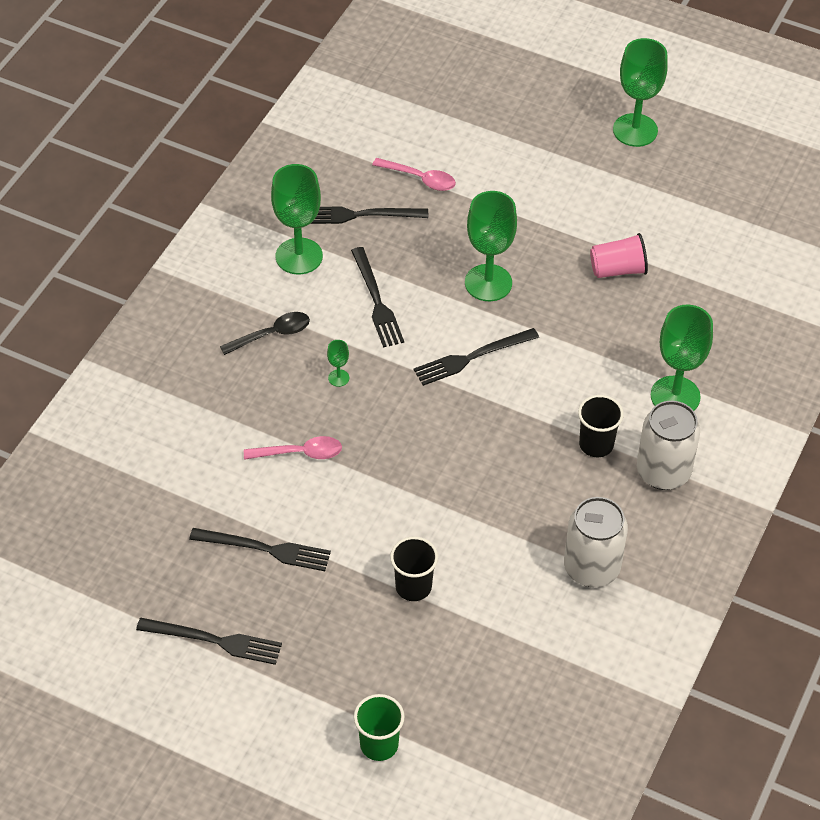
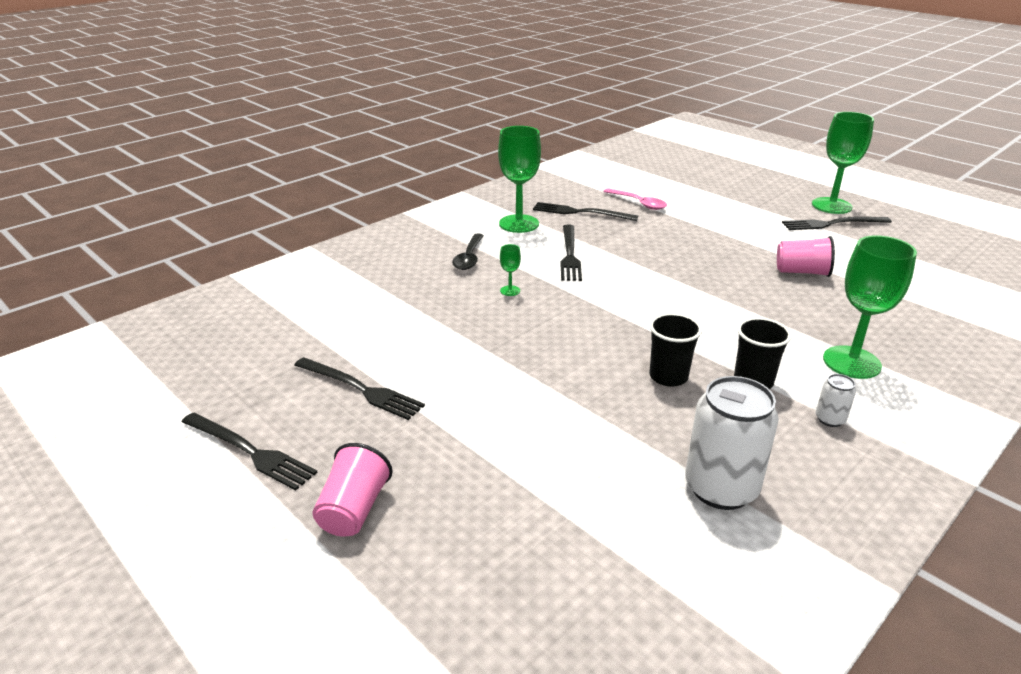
camera: 20 degrees right, 20 degrees down
(272, 334) = (469, 258): black spoon -> black spoon turned 105 degrees clockwise
(300, 453) = (444, 329): pink spoon -> none
(330, 667) = (354, 510): none -> pink cup
(379, 744) = (356, 616): green cup -> none
(413, 587) = (496, 456): black cup -> black cup (668, 377)
(472, 357) = (641, 300): black fork -> black fork (832, 224)
(488, 283) = (675, 261): green goblet -> none
(663, 472) = (830, 419): white can -> white can, size x0.45

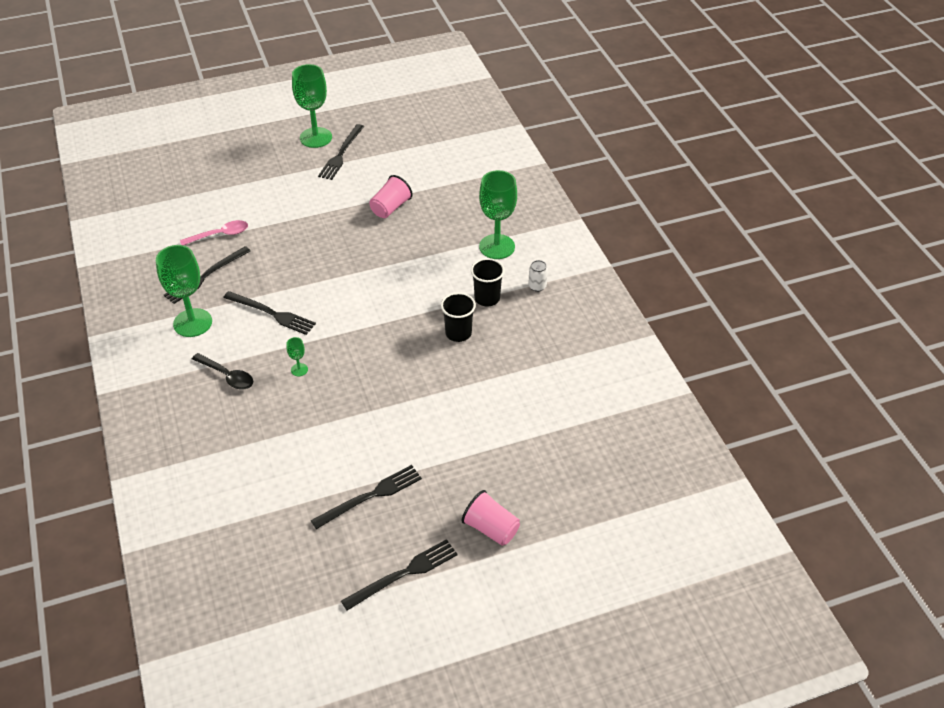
camera: 65 degrees left, 15 degrees up
(721, 488) = (562, 359): white can -> none

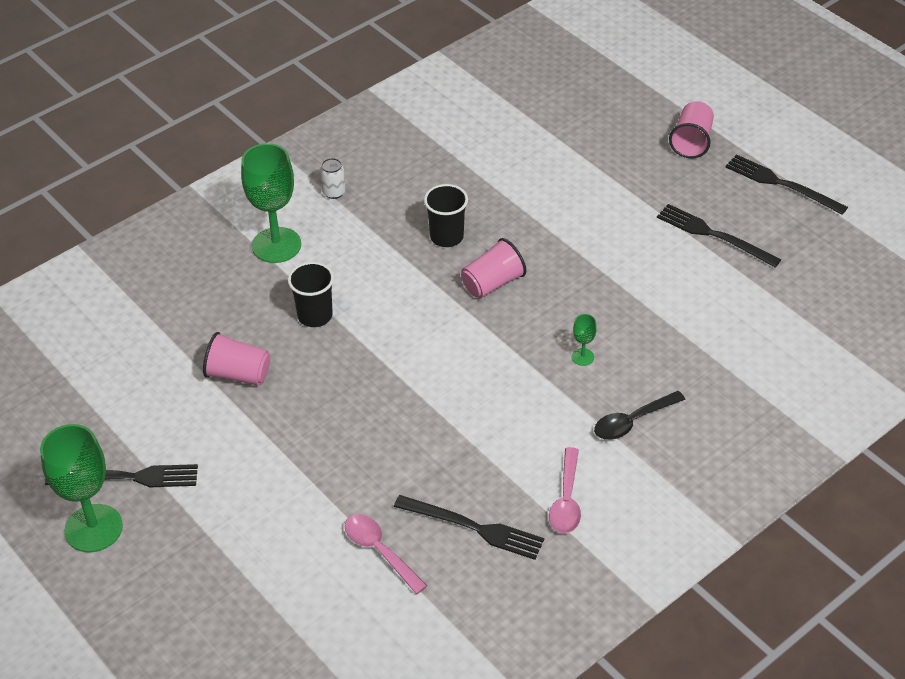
camera: 110 degrees left, 0 degrees up
(192, 323) = (566, 500): green goblet -> pink spoon
(227, 376) = (632, 421): black spoon -> black spoon turned 135 degrees counterclockwise
(272, 313) = (505, 422): black fork -> none
(397, 344) = (492, 283): none -> pink cup
(487, 298) = (375, 229): black cup -> black cup (315, 316)

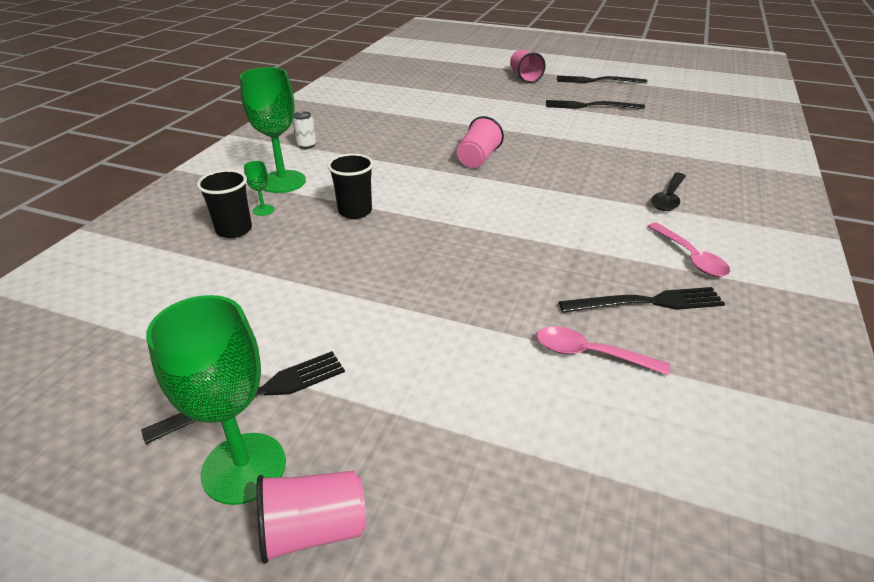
camera: 30 degrees left, 10 degrees down
(238, 374) = (317, 268): pink cup -> pink cup (313, 530)
(446, 237) = (417, 146): black cup -> black cup (234, 230)
(582, 357) = (588, 176): green goblet -> green goblet (263, 210)

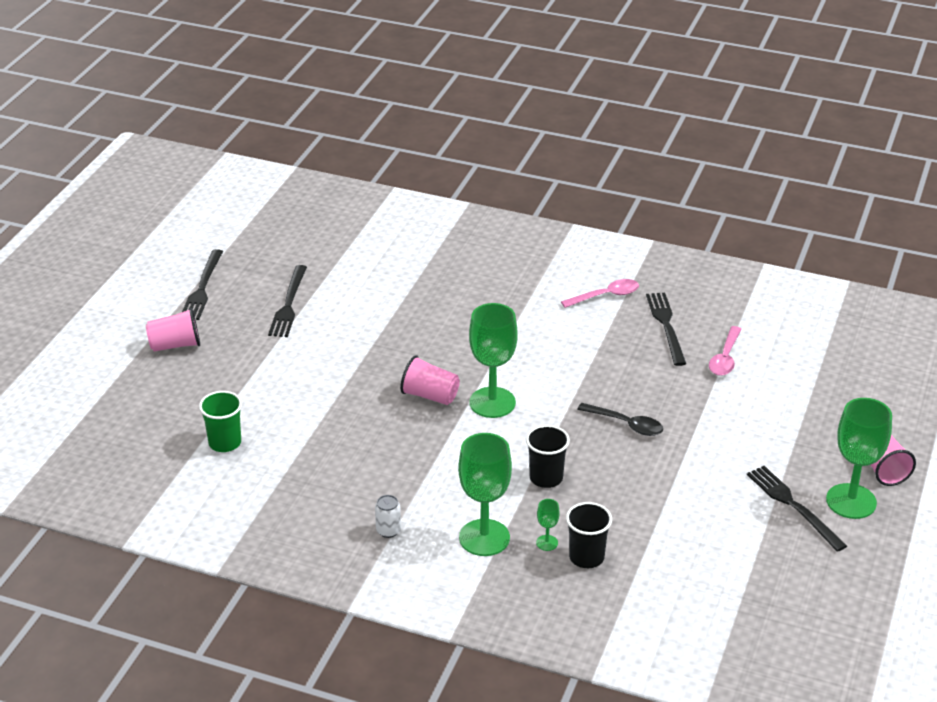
camera: 90 degrees left, 0 degrees up
(417, 94) = (225, 443): none -> green cup
(470, 186) = (492, 402): none -> green goblet
(668, 198) = (513, 289): black spoon -> black spoon (626, 424)

